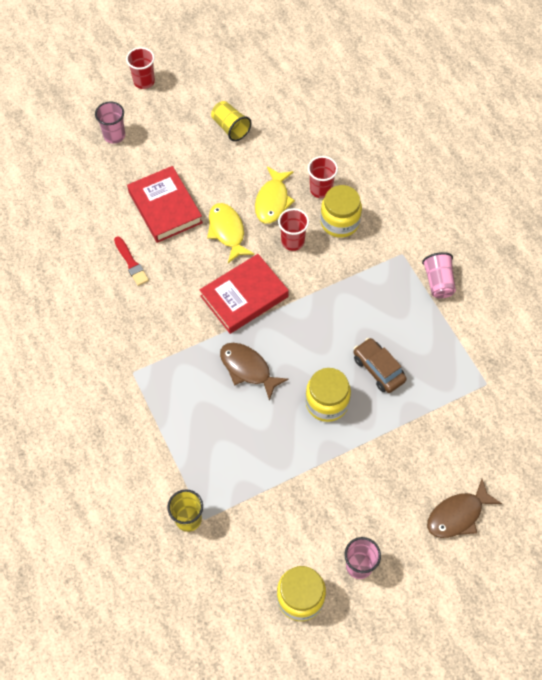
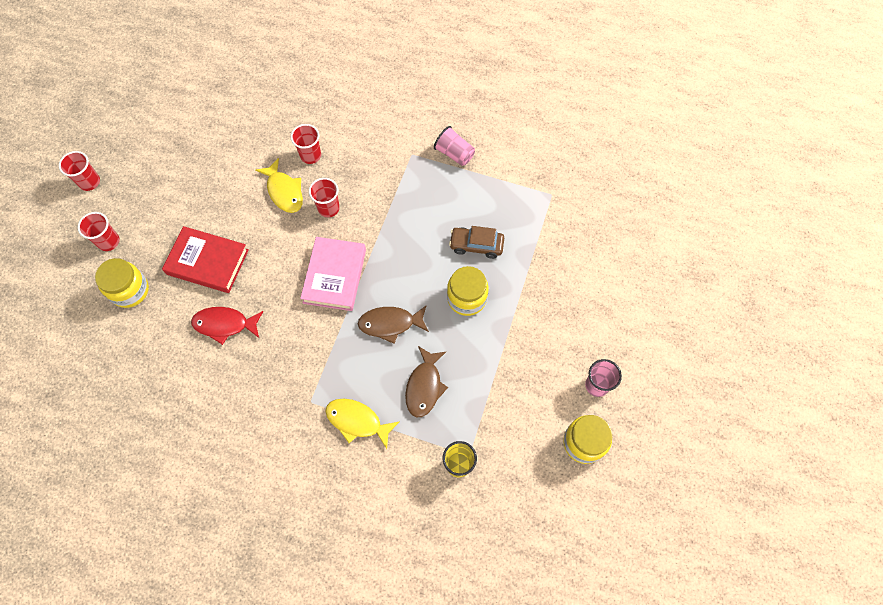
camera: 45 degrees left, 5 degrees up
(114, 135) = (108, 241): pink cup -> red cup
(131, 263) = (224, 324): red brush -> red fish
(227, 231) = (273, 240): yellow fish -> yellow fish (357, 421)
(230, 128) = (196, 164): yellow cup -> none
(244, 296) = (335, 276): red book -> pink book
(339, 222) = (347, 167): yellow jar -> yellow jar (130, 290)
(458, 515) = (620, 295): brown fish -> brown fish (424, 386)

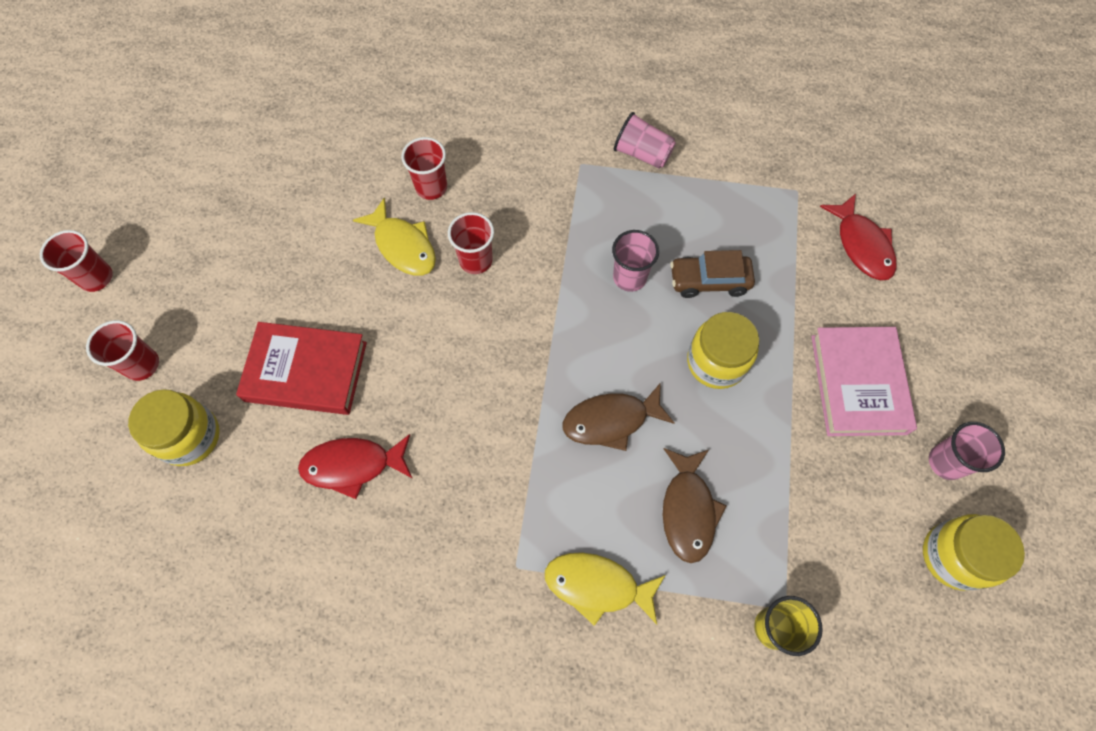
camera: 10 degrees left, 0 degrees up
(335, 276) = (508, 361): pink book -> pink book (858, 384)
(425, 235) = (629, 277): none -> pink cup
(584, 238) = (862, 245): none -> red fish

